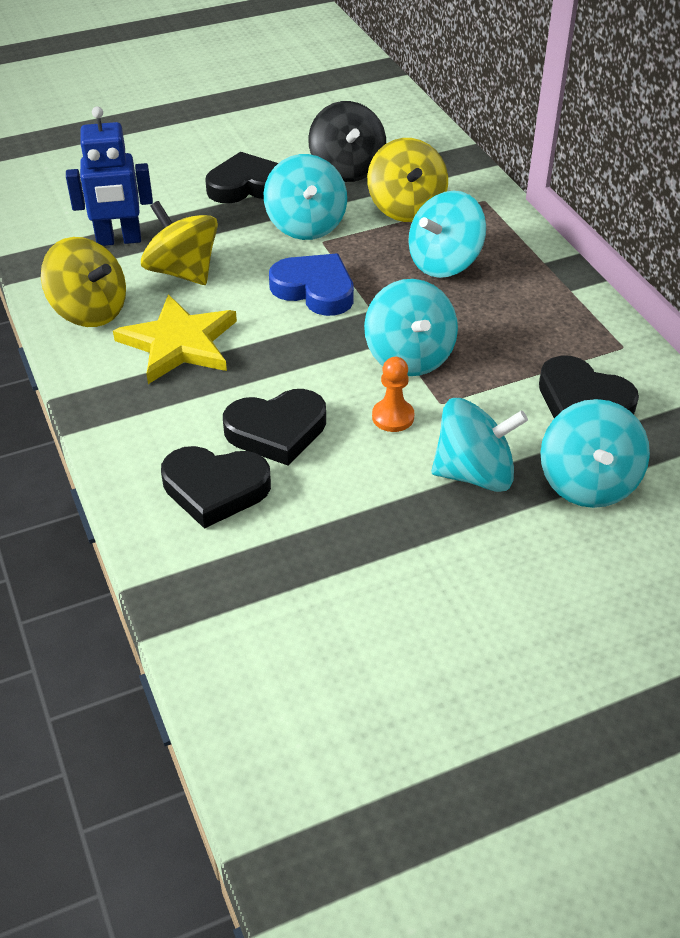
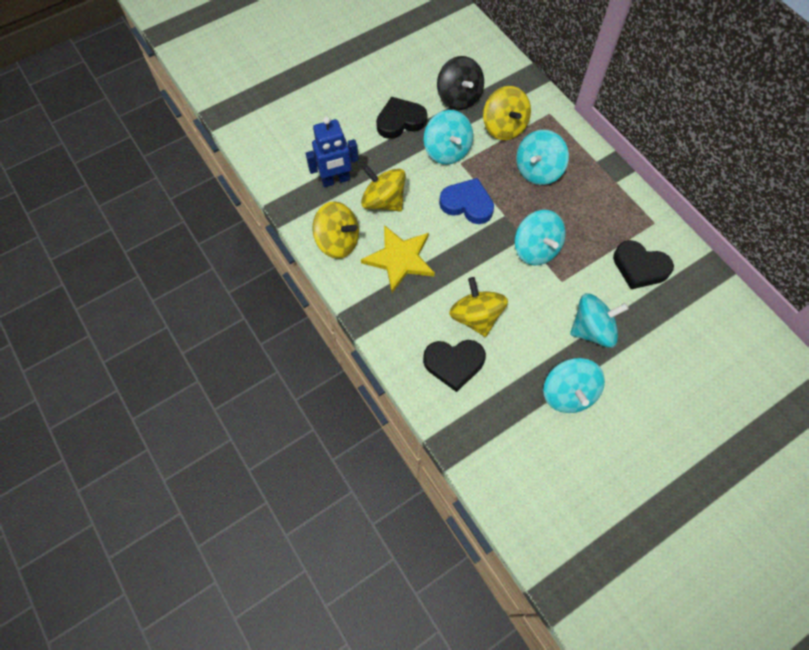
camera: 10 degrees left, 20 degrees up
(277, 431) = (476, 316): black heart -> yellow spinning top
(393, 417) = (538, 296): orange pawn -> none
(588, 482) = (654, 326): turquoise spinning top -> turquoise spinning top (568, 393)

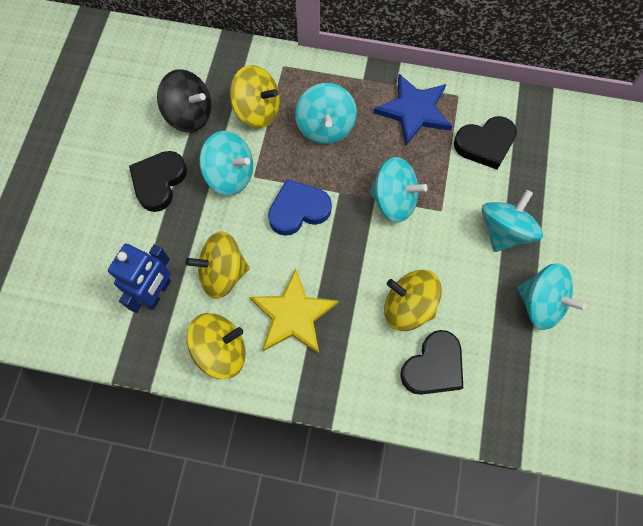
camera: 45 degrees left, 5 degrees up
(611, 207) = (414, 111): none -> blue star

